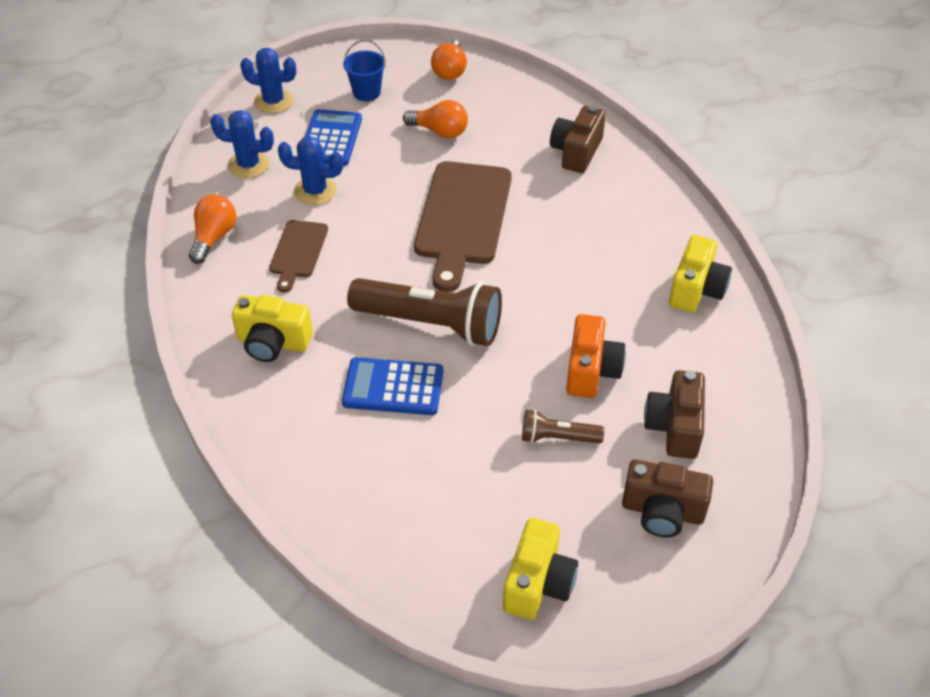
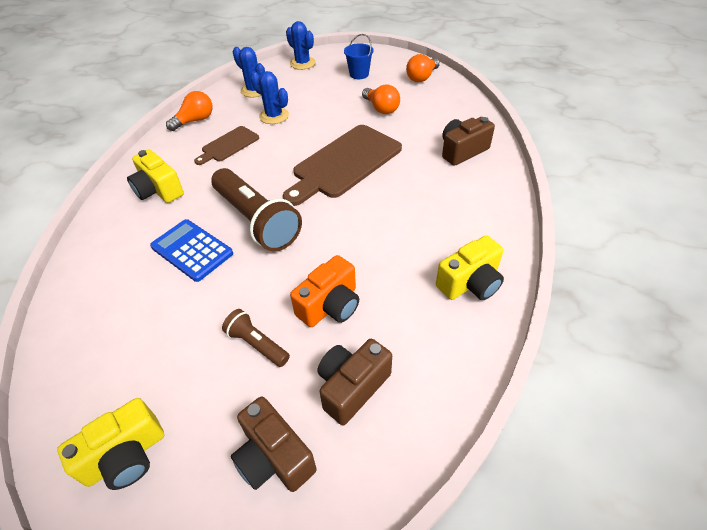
camera: 35 degrees right, 0 degrees up
(331, 139) = (313, 92): blue calculator -> none

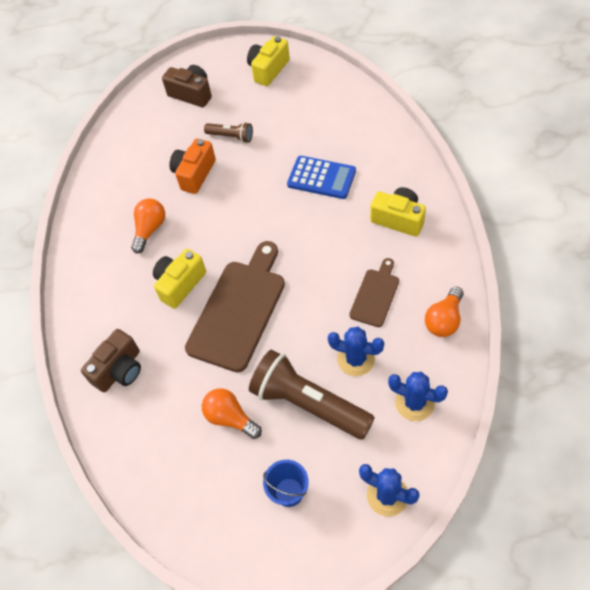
camera: 165 degrees right, 10 degrees up
(256, 221) = (287, 219): brown flashlight -> brown flashlight (309, 403)
(352, 387) = (162, 135): brown camera -> none
(422, 77) = (195, 513): orange light bulb -> orange light bulb (150, 229)
(470, 283) = (98, 222): yellow camera -> yellow camera (180, 284)

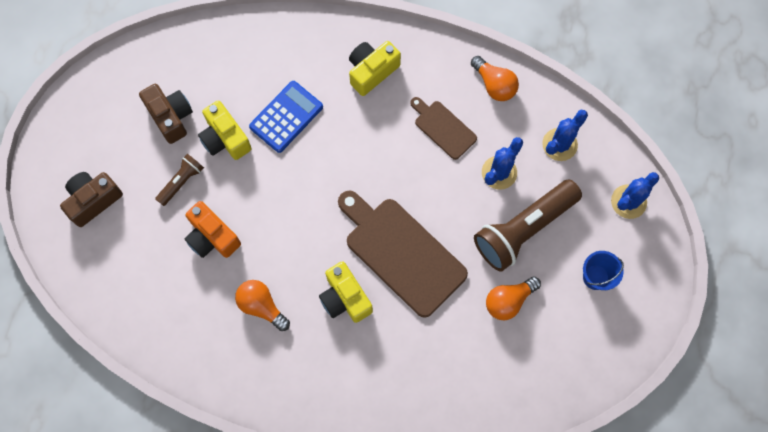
camera: 75 degrees left, 15 degrees up
(119, 370) = (415, 386): brown camera -> brown camera (171, 117)
(268, 69) = (106, 107): yellow camera -> yellow camera (225, 138)

